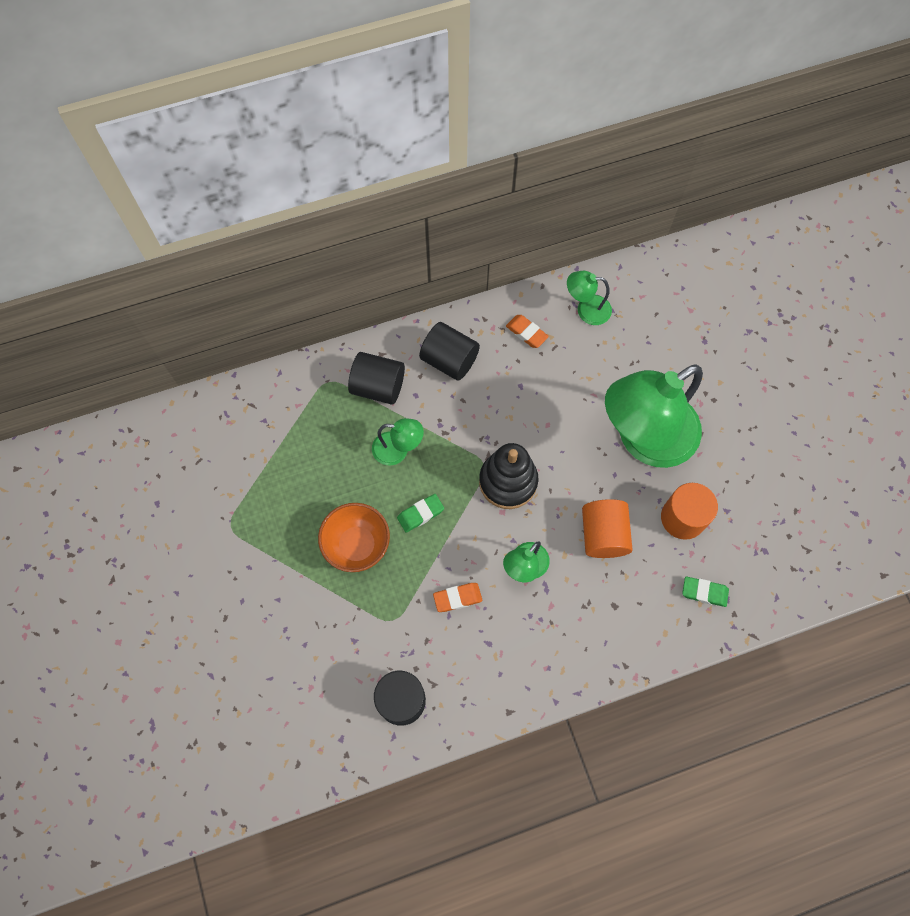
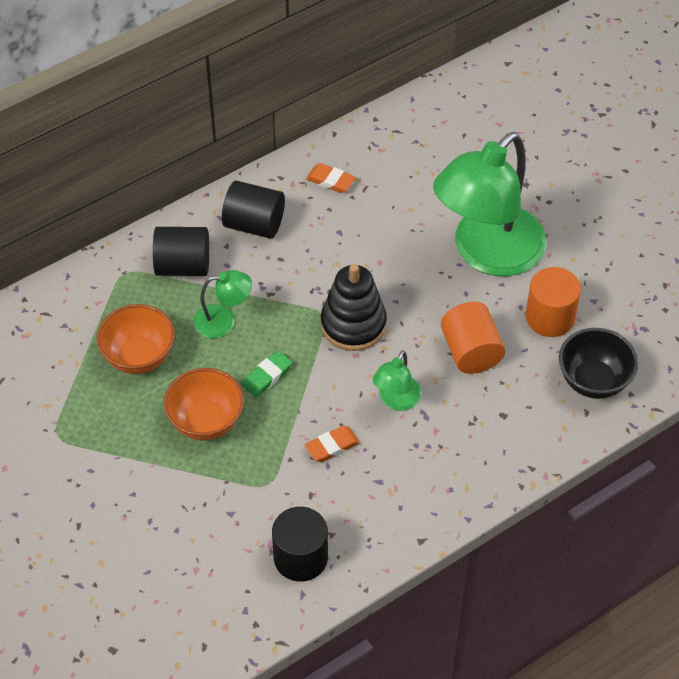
camera: 15 degrees left, 15 degrees down
(318, 467) = (139, 357): none -> orange bowl
(586, 309) = (388, 146): green lamp -> none
(704, 592) = (593, 381): green eraser -> black bowl

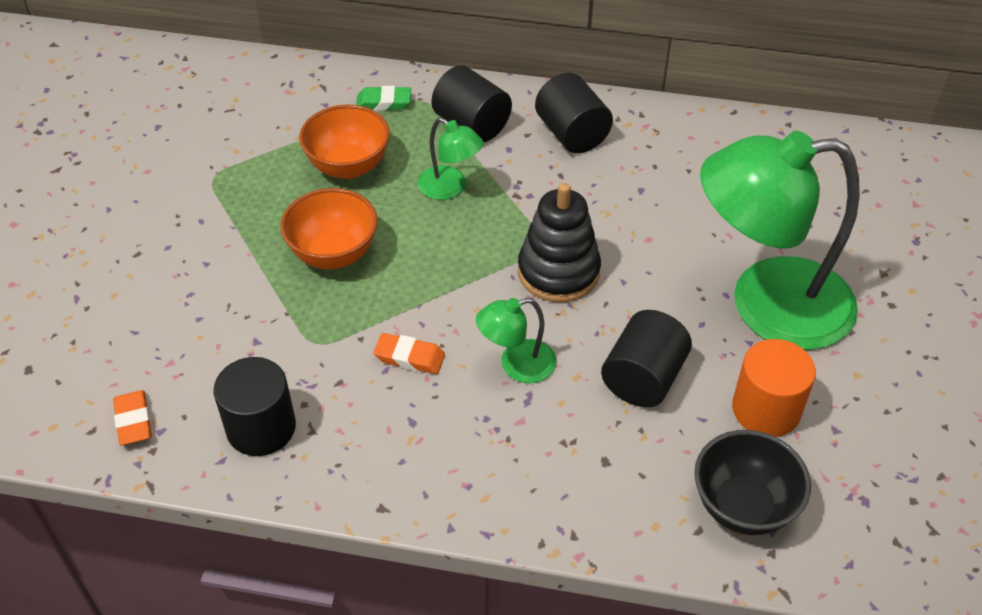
camera: 45 degrees right, 5 degrees down
(267, 376) = (429, 257): green eraser -> green eraser (384, 103)
(330, 181) = (683, 145): orange eraser -> orange eraser (133, 421)
(471, 351) = (643, 378): orange cylinder -> black cylinder

